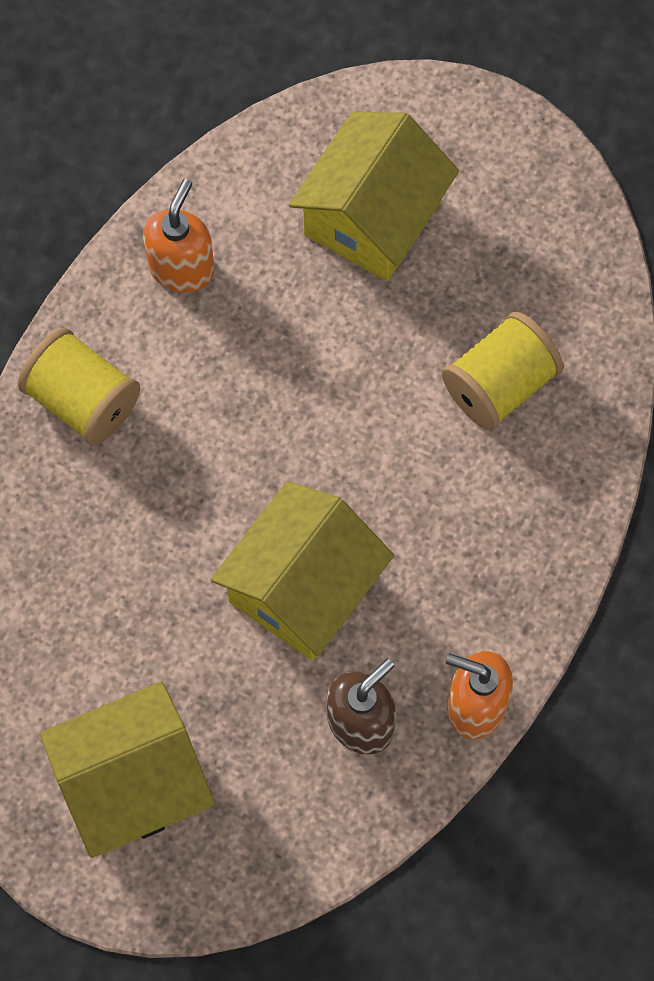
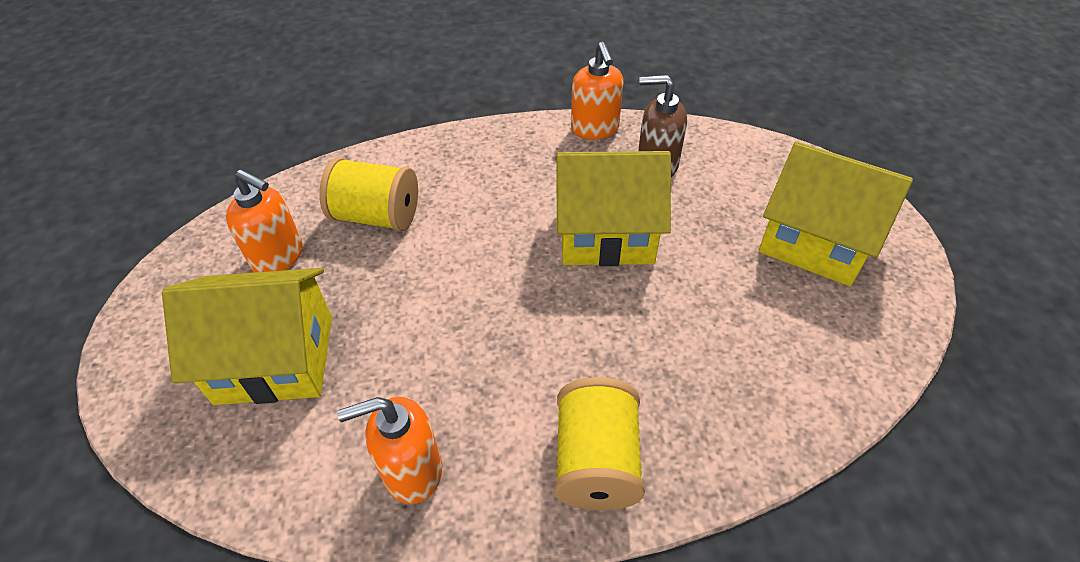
camera: 125 degrees left, 20 degrees down
(507, 269) = (278, 256): none -> orange soap dispenser

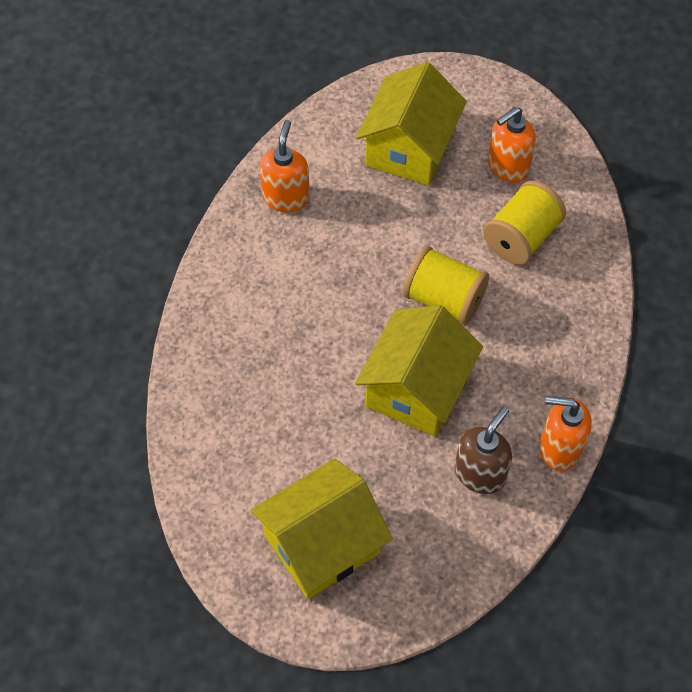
camera: 115 degrees right, 10 degrees up
(596, 461) = (234, 290): yellow spool -> yellow spool (444, 299)

